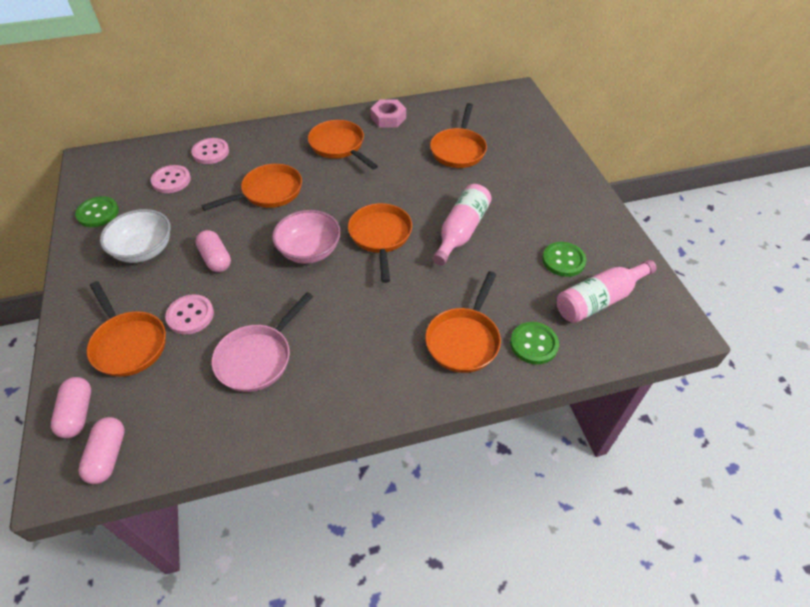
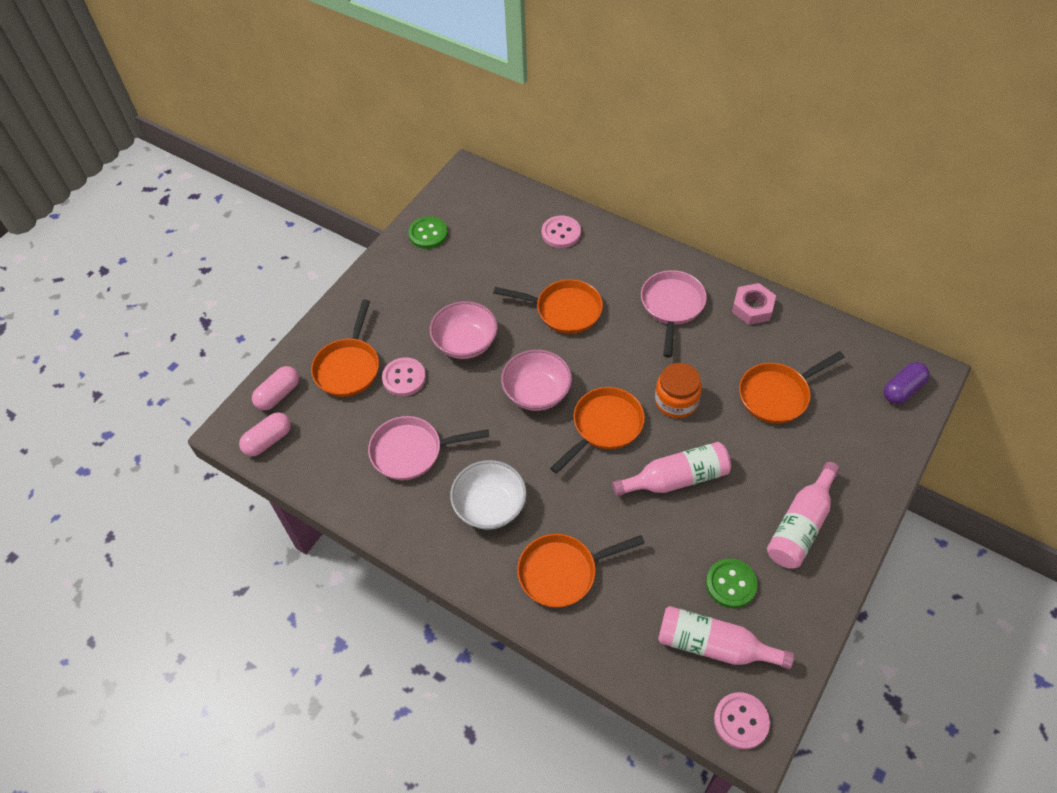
camera: 50 degrees right, 5 degrees up
(144, 250) = (427, 294): white bowl -> white bowl (490, 506)
(171, 180) = (505, 240): pink button -> pink button (741, 721)
(216, 259) = (465, 343): pink capsule -> pink bowl
(339, 146) = (672, 306): orange pan -> pink pan
(407, 192) = (676, 401): none -> orange jar
(515, 106) = (902, 389): none -> purple capsule
(533, 344) = (610, 627): green button -> none
(556, 202) = (800, 526): none -> pink bottle

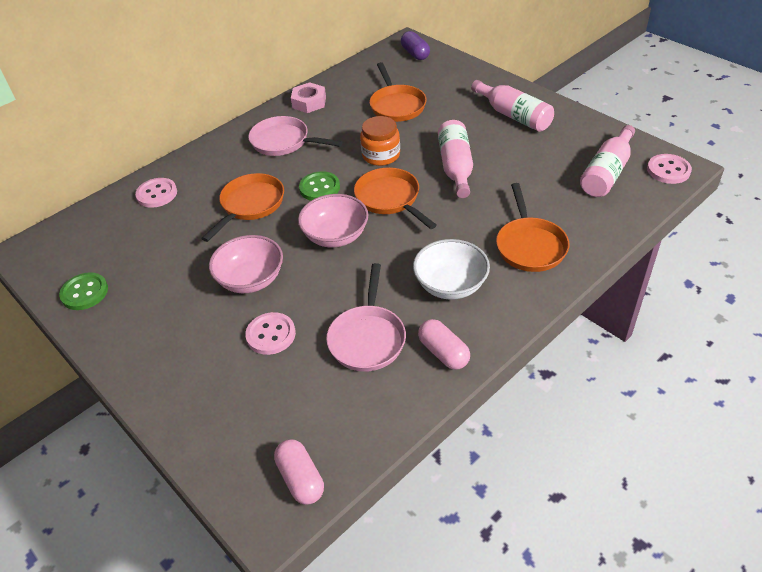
camera: 75 degrees left, 10 degrees down
(278, 394) = (236, 462): pink capsule -> pink capsule (443, 352)
(348, 367) = (231, 385): orange pan -> none
(731, 584) = (556, 156): green button -> green button (319, 188)

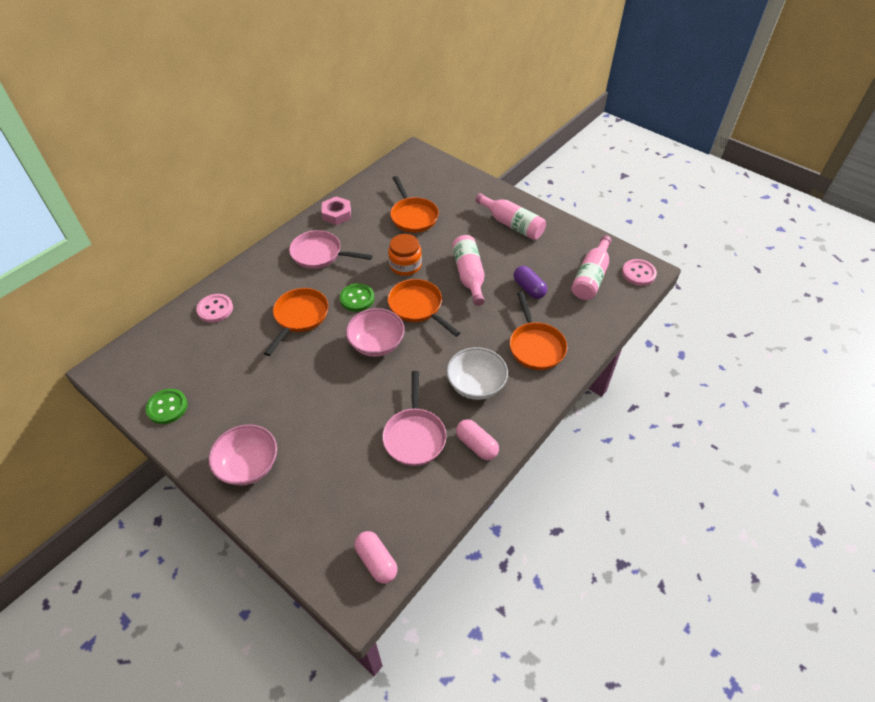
camera: 10 degrees left, 5 degrees up
(251, 279) = (310, 387): pink bowl -> pink bowl (248, 465)
(271, 335) = (334, 437): pink button -> none
(415, 54) = (423, 164): purple capsule -> purple capsule (529, 288)

